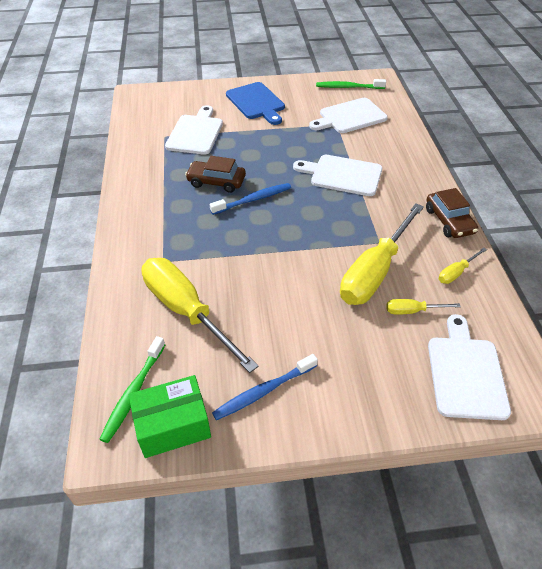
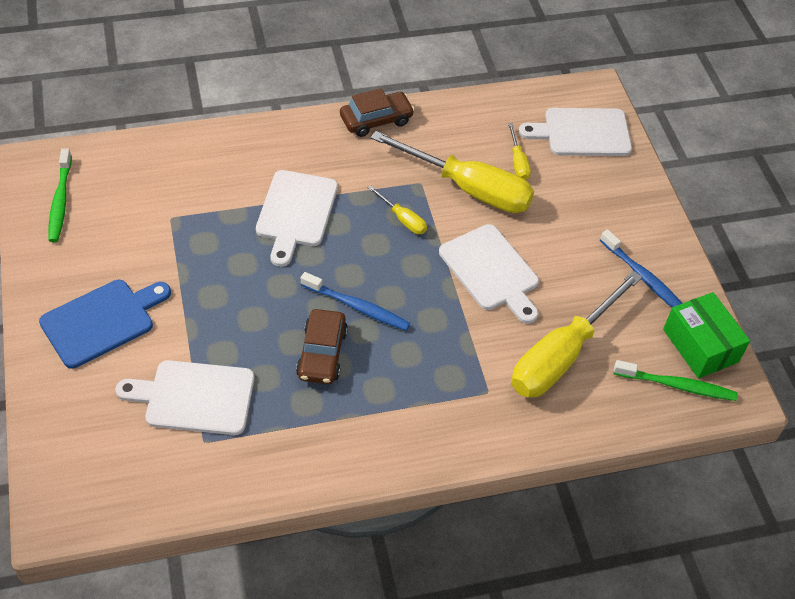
camera: 100 degrees left, 5 degrees up
(253, 199) = (357, 307): blue toothbrush -> blue toothbrush turned 150 degrees clockwise
(350, 117) = (150, 201): white cutting board -> white cutting board (491, 271)
(456, 272) = (458, 124): yellow screwdriver -> yellow screwdriver (403, 219)

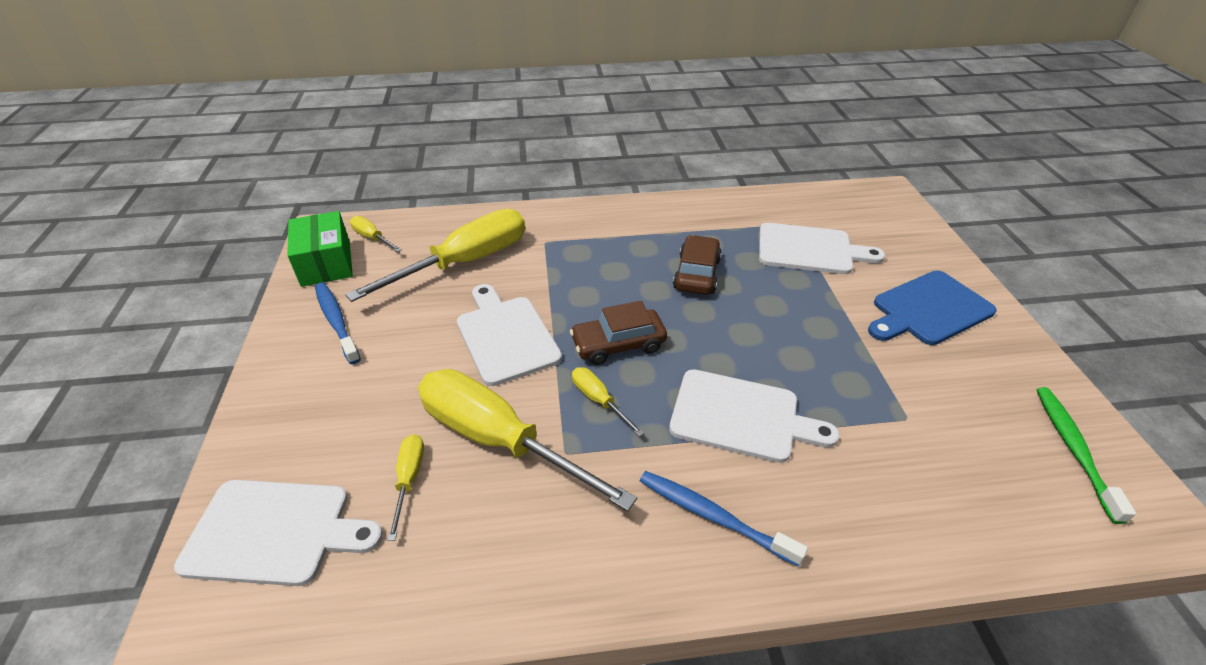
camera: 170 degrees left, 10 degrees down
(296, 212) = (741, 416): white cutting board -> white cutting board turned 90 degrees clockwise
(357, 307) = (661, 309): blue toothbrush -> blue toothbrush (713, 516)
(376, 120) = (620, 579): brown car -> brown car (618, 344)
(677, 385) = (372, 238): green toothbrush -> yellow screwdriver

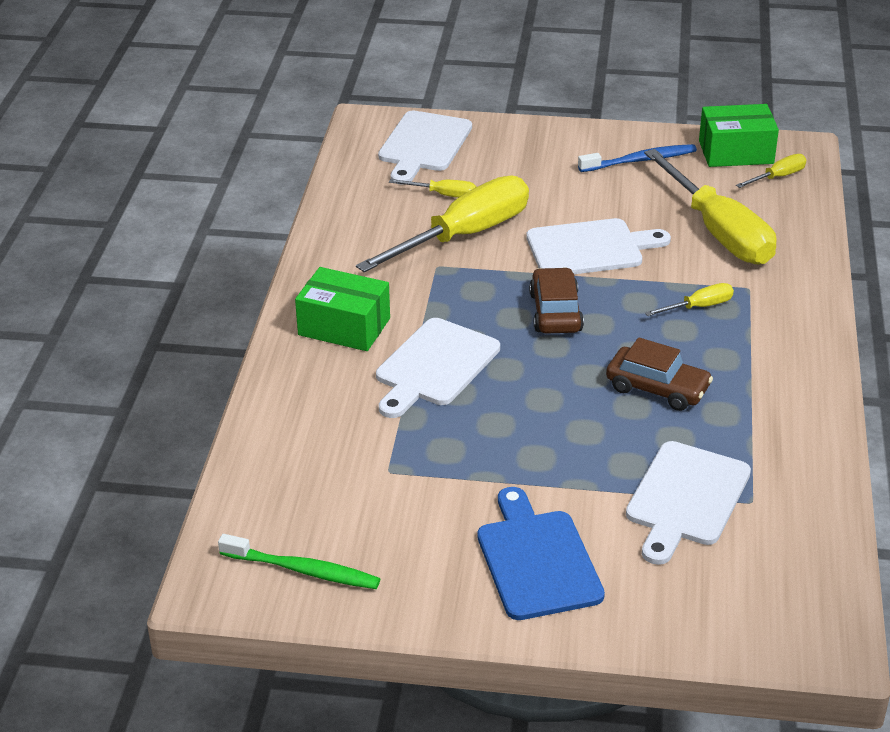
camera: 105 degrees right, 5 degrees down
(599, 400) = (486, 290): yellow screwdriver -> yellow screwdriver (699, 307)
(713, 516) = (344, 326): blue toothbrush -> green box

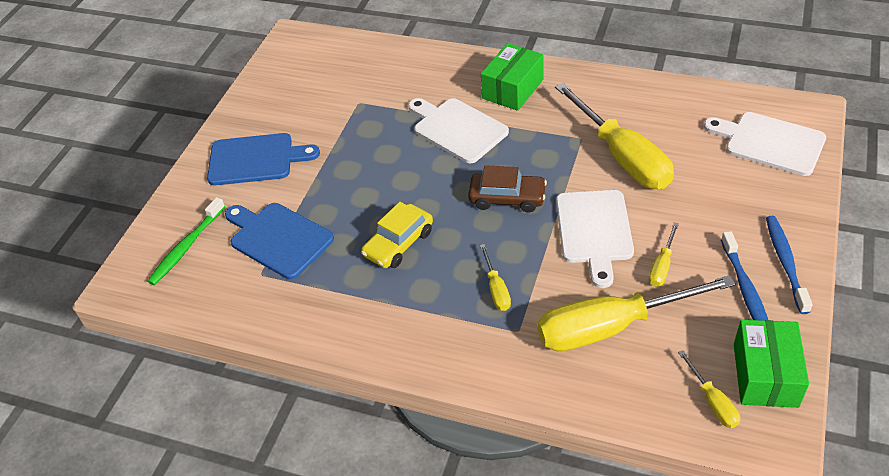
camera: 105 degrees right, 10 degrees up
(303, 570) = (290, 67): green toothbrush -> green toothbrush (186, 247)
(443, 195) = (685, 149): yellow screwdriver -> yellow screwdriver (662, 266)
(597, 140) = (785, 262): none -> blue toothbrush
(657, 388) = (399, 243): brown car -> yellow car
(686, 498) = (278, 238): white cutting board -> blue cutting board

